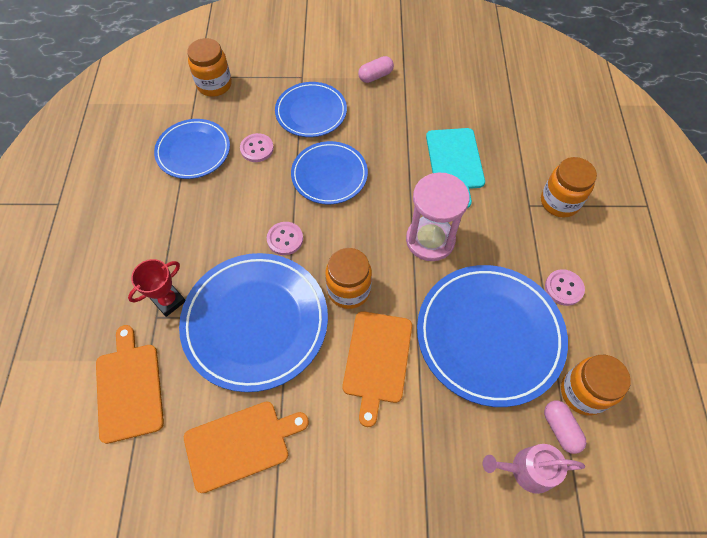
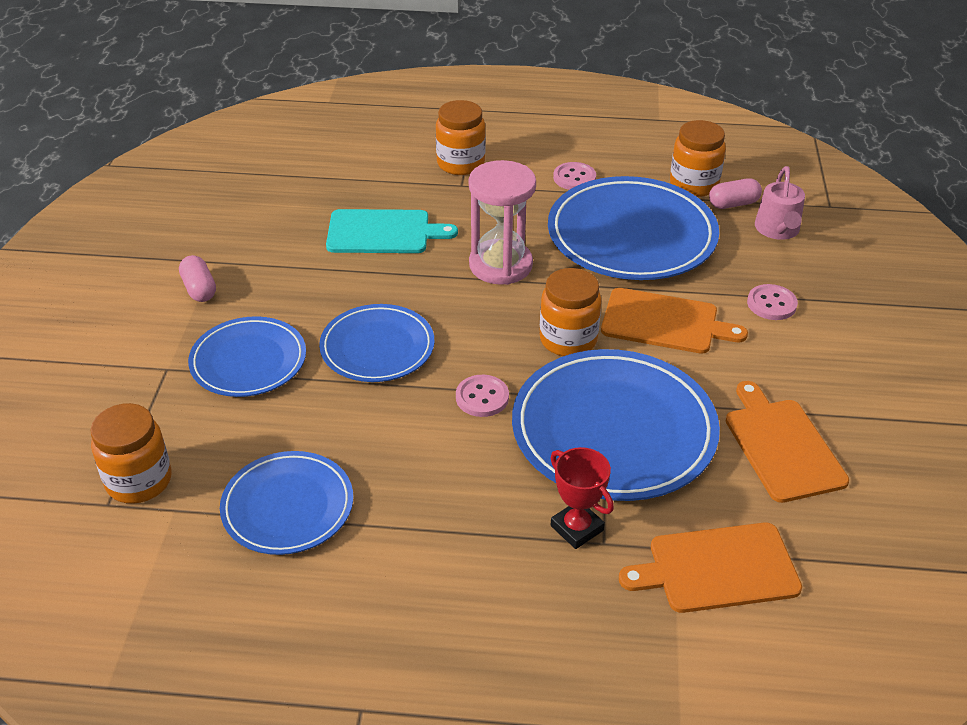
camera: 85 degrees left, 20 degrees down
(257, 149) = (305, 425): pink button -> pink button (771, 304)

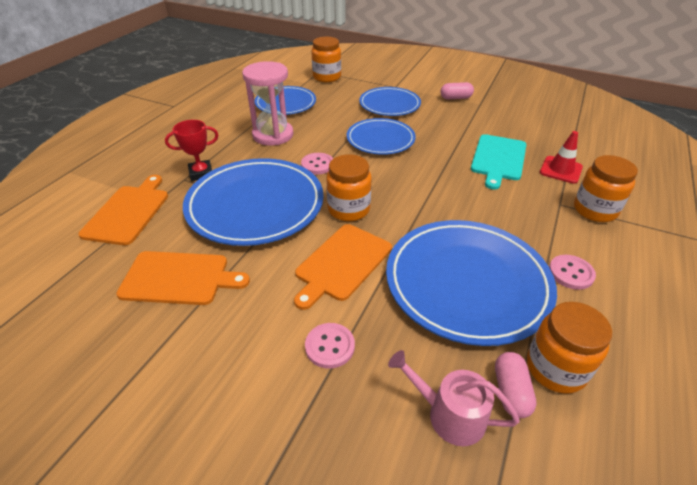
camera: 110 degrees right, 0 degrees up
(387, 185) = (561, 170): none -> red traffic cone
(500, 265) = (445, 199): pink hourglass -> pink hourglass (273, 135)

